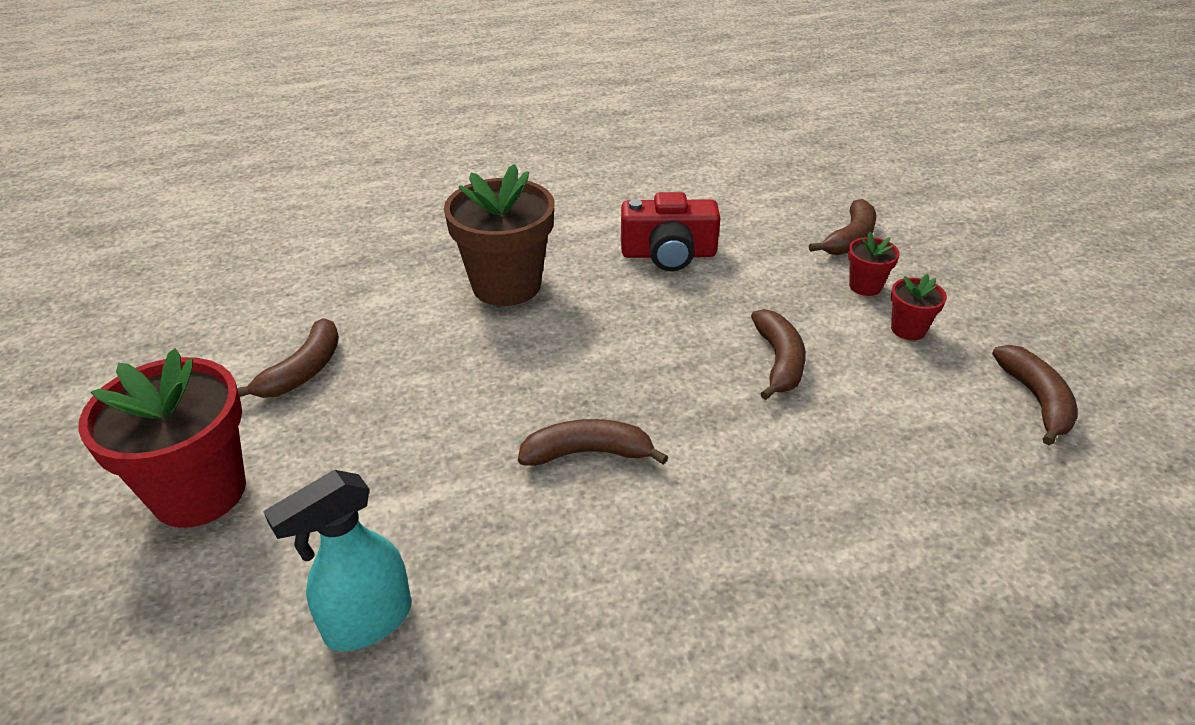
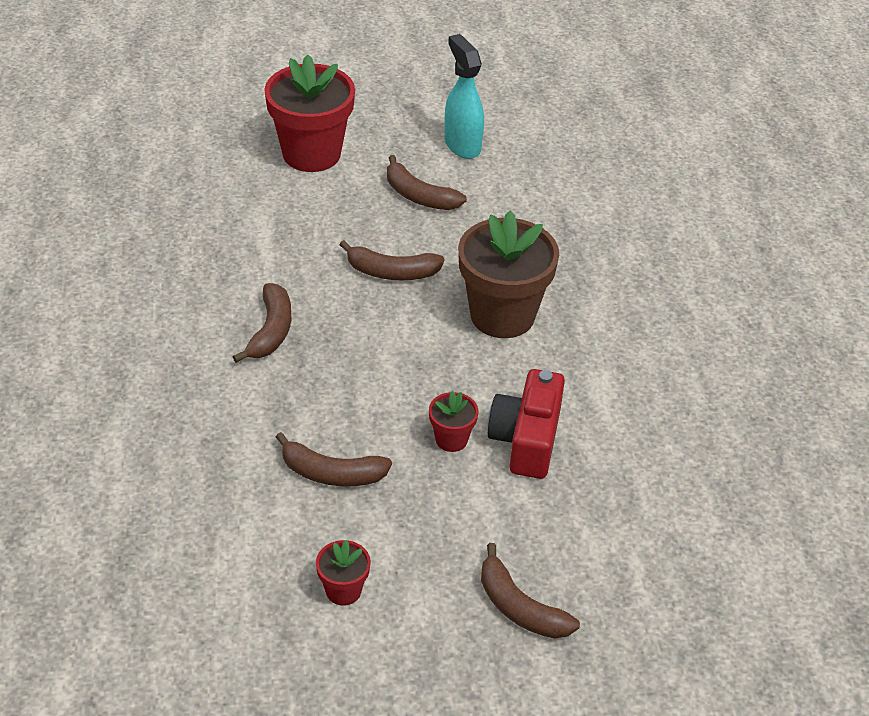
camera: 100 degrees right, 5 degrees up
(367, 622) = (177, 218): turquoise spray bottle -> turquoise spray bottle (462, 145)
(865, 286) = (425, 584): red flower pot -> red flower pot (451, 439)
(1036, 400) = (209, 645): brown banana -> brown banana (392, 272)

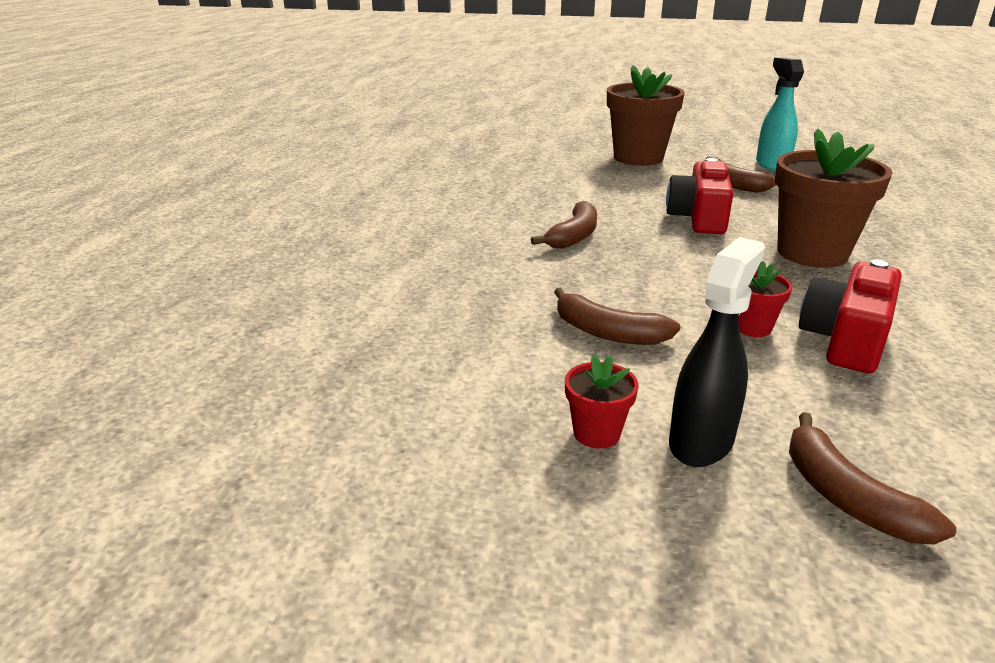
camera: 20 degrees right, 15 degrees down
(311, 154) = (638, 158): red flower pot -> brown flower pot
(392, 272) = (698, 217): brown banana -> red camera
(420, 580) = (701, 442): none -> black spray bottle

